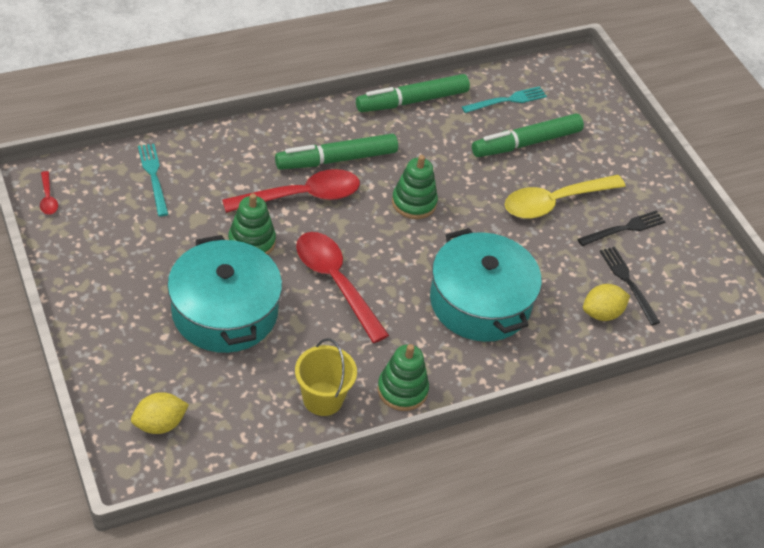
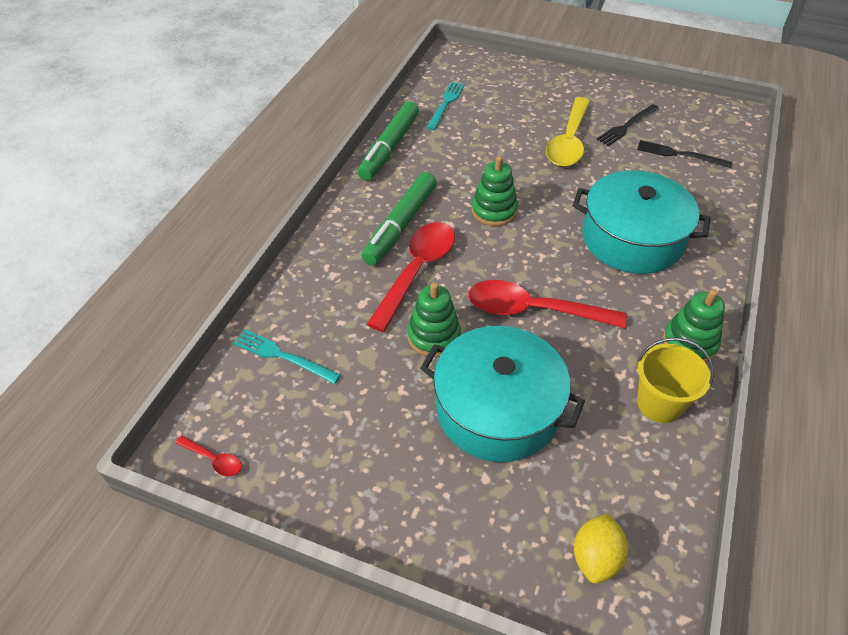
camera: 40 degrees left, 0 degrees up
(526, 143) = (497, 120): green marker -> none
(602, 313) = (698, 184): yellow lemon -> none
(624, 229) = (626, 126): black fork -> black fork turned 150 degrees counterclockwise

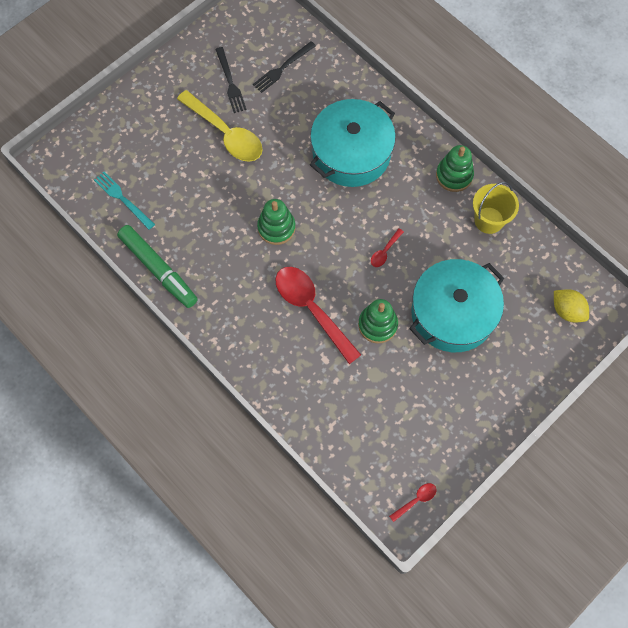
camera: 65 degrees left, 20 degrees up
(283, 356) = (349, 430): turquoise fork -> none
(400, 225) = (258, 300): green marker -> none
(533, 310) = (385, 251): red spoon -> red spoon, size x0.43

